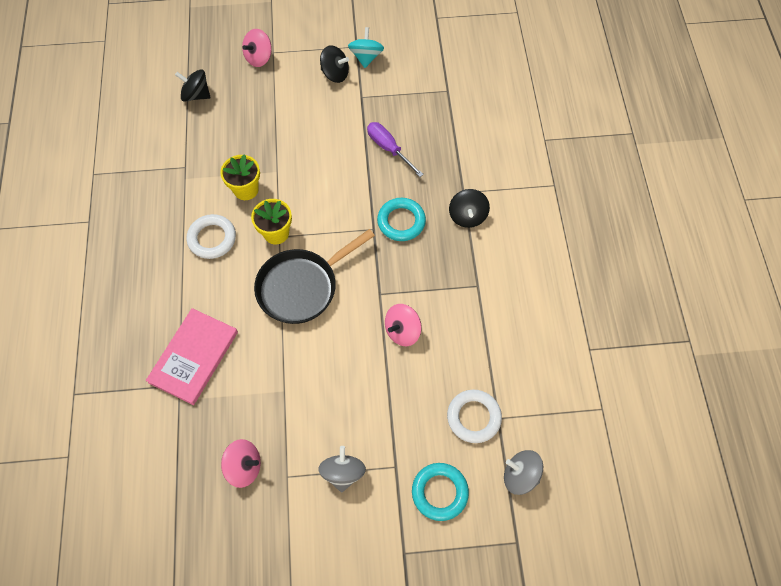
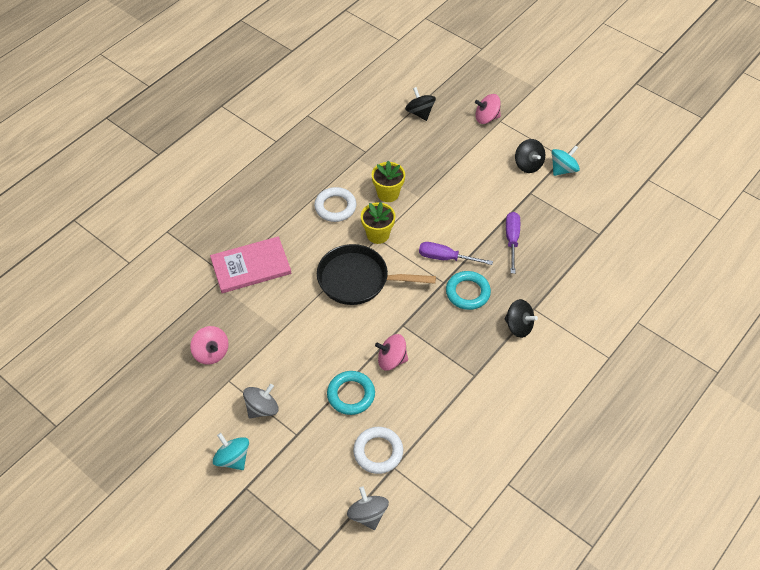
camera: 45 degrees right, 10 degrees down
(353, 207) = (445, 258): none -> purple screwdriver
(366, 539) = (233, 458): none -> turquoise spinning top
(439, 492) = (306, 474): turquoise ring -> turquoise ring (351, 395)
(467, 216) = (518, 326): black spinning top -> black spinning top turned 105 degrees counterclockwise

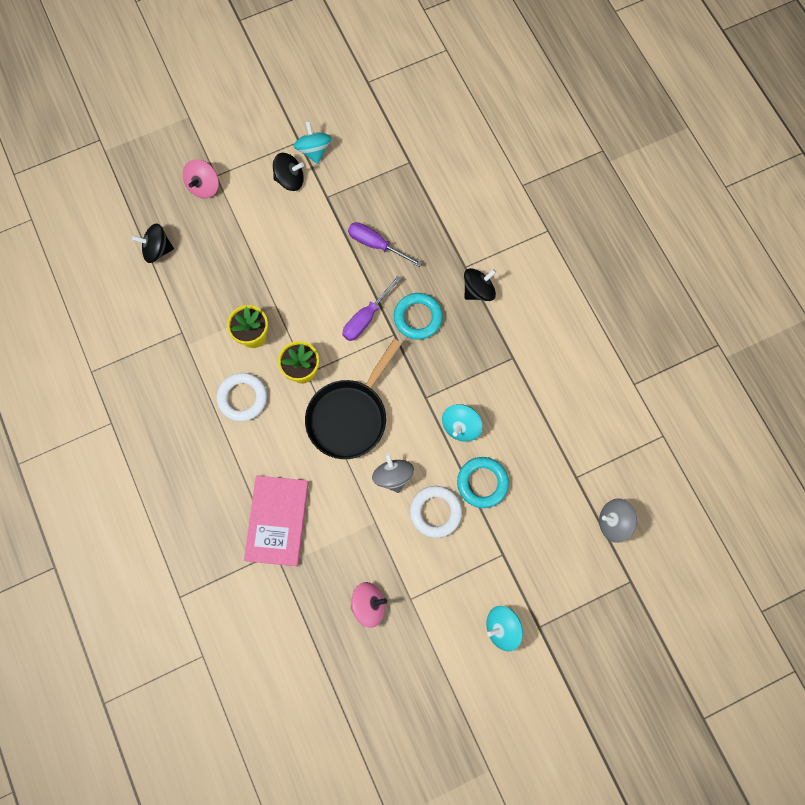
camera: 65 degrees left, 20 degrees up
(262, 408) = (459, 577): grey spinning top -> grey spinning top (393, 476)
(378, 452) = (554, 484): white ring -> white ring (435, 512)
(391, 360) = (461, 426): pink spinning top -> turquoise spinning top

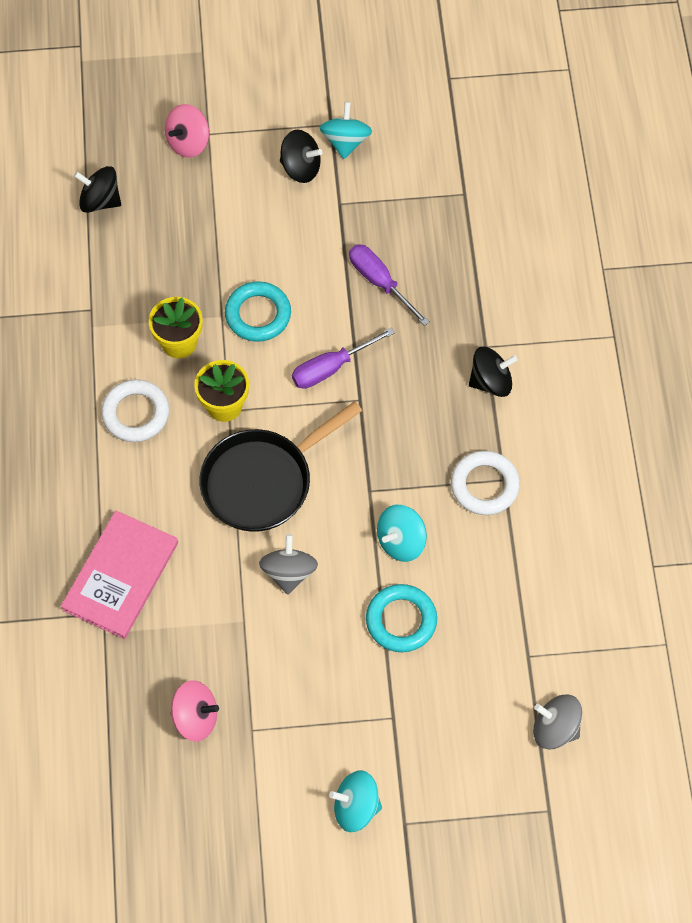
camera: 20 degrees right, 10 degrees down
(418, 317) = (398, 389): turquoise ring -> turquoise ring (258, 314)
(435, 512) = (326, 635): white ring -> white ring (484, 485)

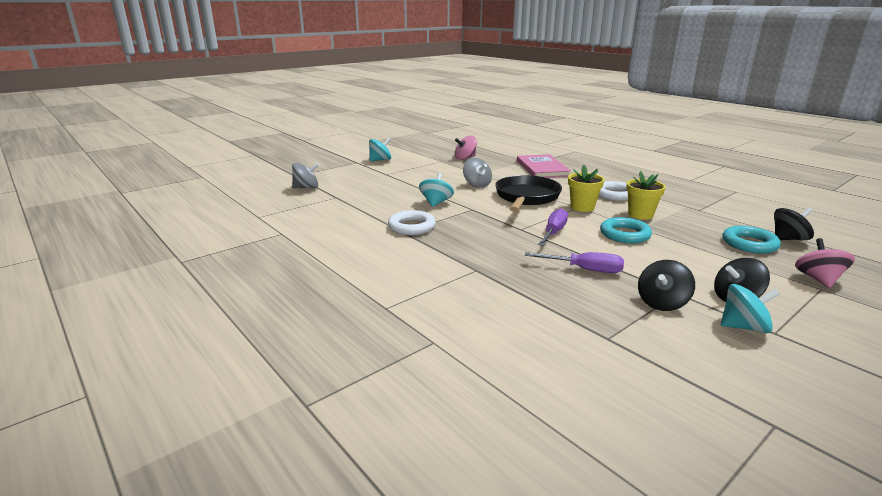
camera: 145 degrees right, 40 degrees down
(345, 141) = (743, 327): turquoise spinning top -> turquoise spinning top turned 60 degrees counterclockwise
(401, 620) = (409, 189): turquoise ring -> turquoise ring (749, 244)
(491, 381) = (453, 258): black spinning top -> black spinning top (662, 303)

